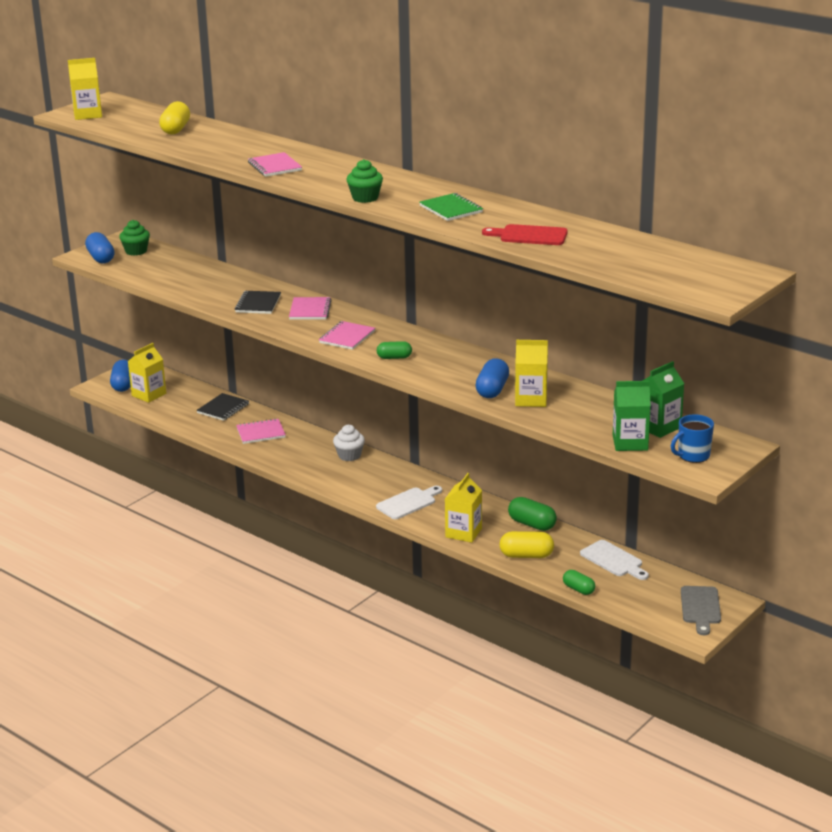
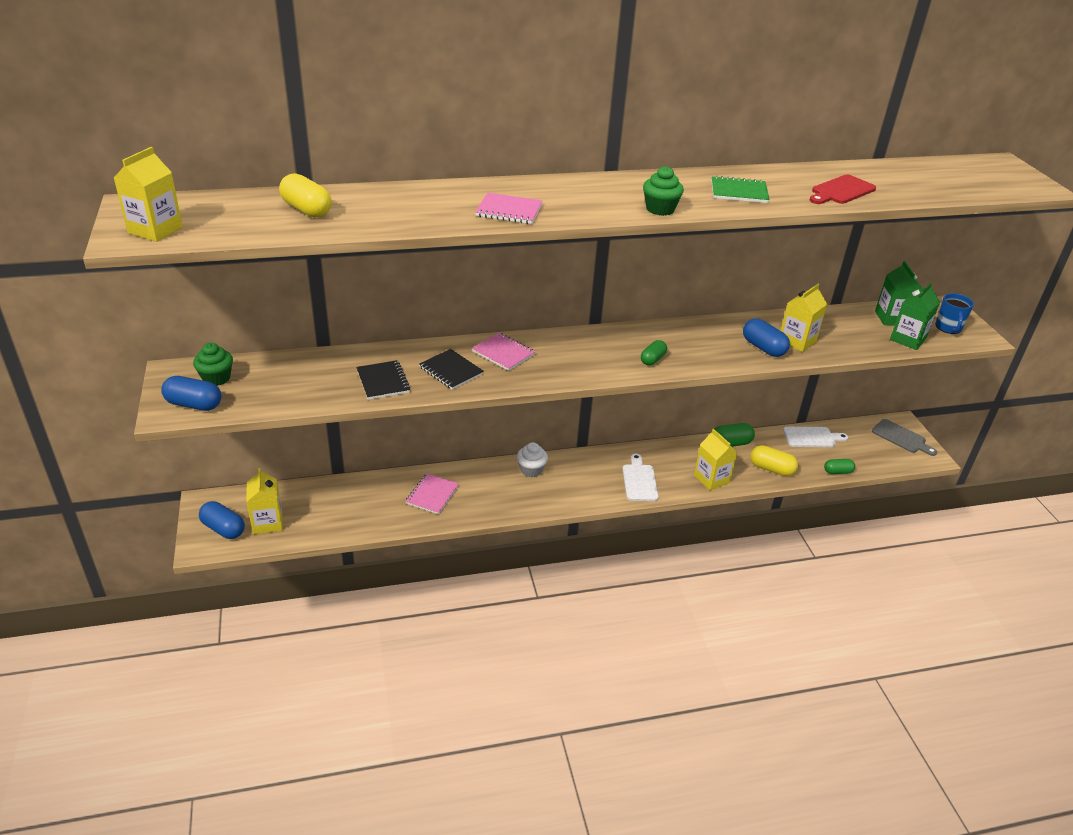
camera: 55 degrees left, 10 degrees up
(223, 408) = (359, 493): black notebook -> black notebook (383, 381)
(347, 337) = (584, 361): pink notebook -> none
(526, 555) = (771, 469): yellow capsule -> yellow capsule turned 75 degrees clockwise

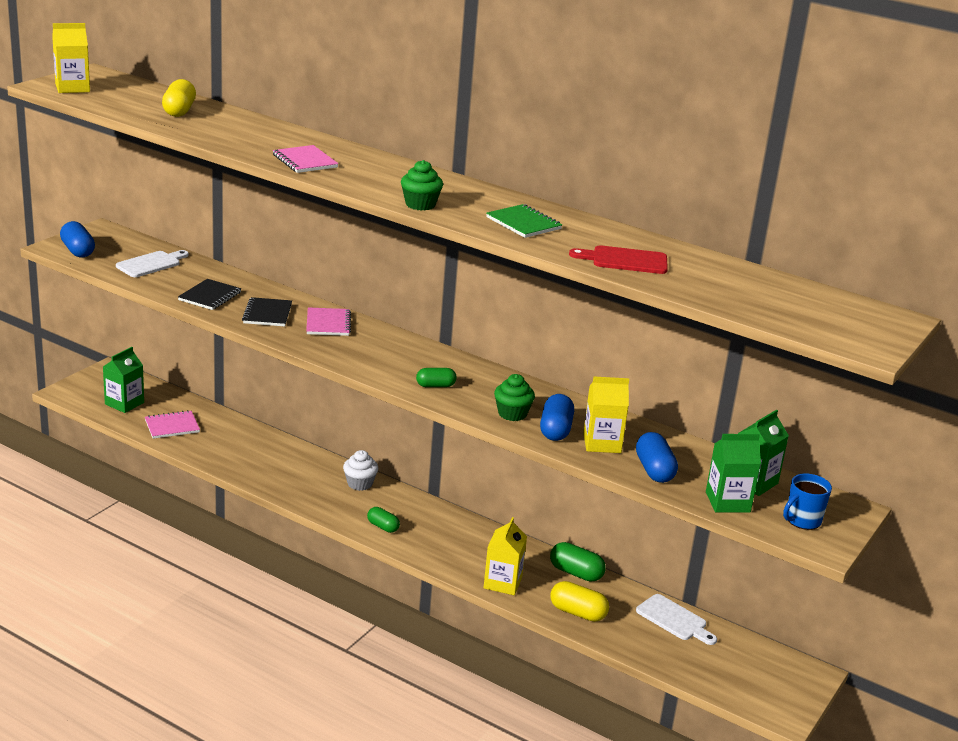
camera: 45 degrees right, 10 degrees down
(216, 378) = (118, 244): green cupcake -> green cupcake (512, 414)
(223, 529) = (94, 391): blue capsule -> blue capsule (654, 470)
(267, 522) = (124, 403): yellow carton -> green carton
(432, 495) = (256, 453): pink notebook -> pink notebook (172, 426)
(639, 481) = (434, 544): white cutting board -> white cutting board (151, 264)
(771, 469) = (578, 613): yellow capsule -> yellow capsule turned 45 degrees counterclockwise
(837, 472) = (644, 657): green capsule -> green capsule (383, 527)
(901, 437) = (782, 681): grey cutting board -> none

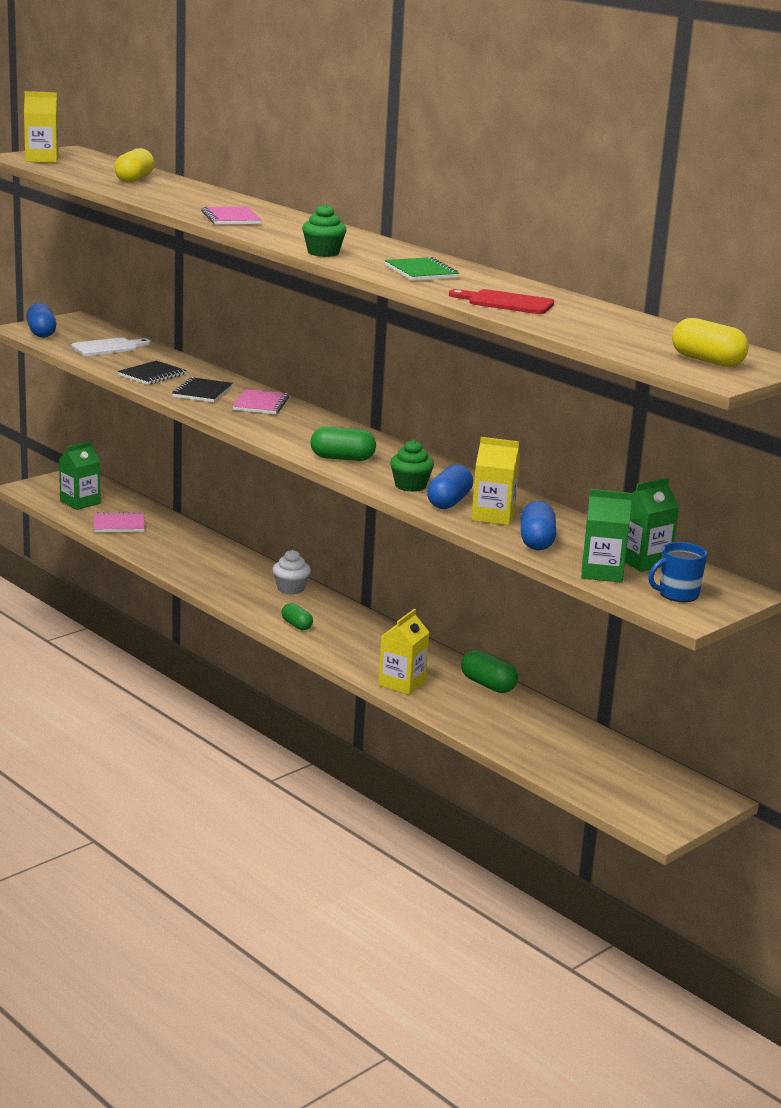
camera: 15 degrees right, 5 degrees down
(435, 386) = (342, 458): green capsule -> green capsule, size x1.52
(578, 613) = (471, 717): yellow capsule -> yellow capsule (707, 361)
(674, 619) = (578, 735): white cutting board -> none

